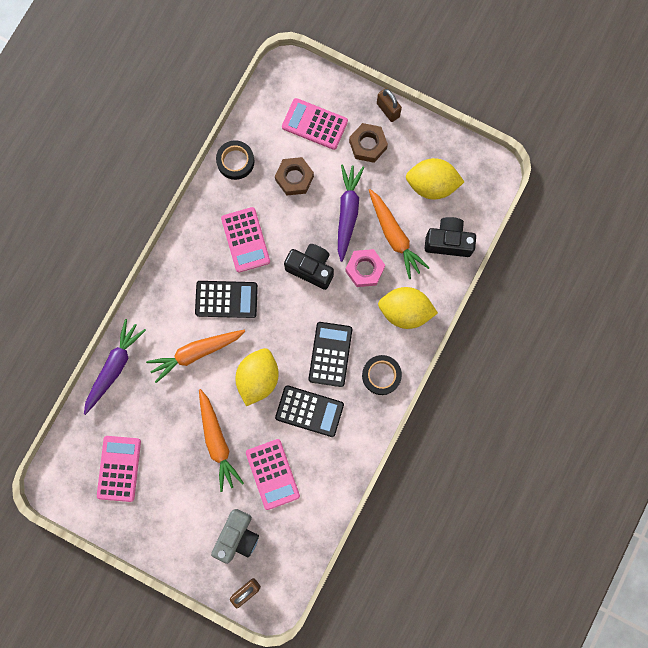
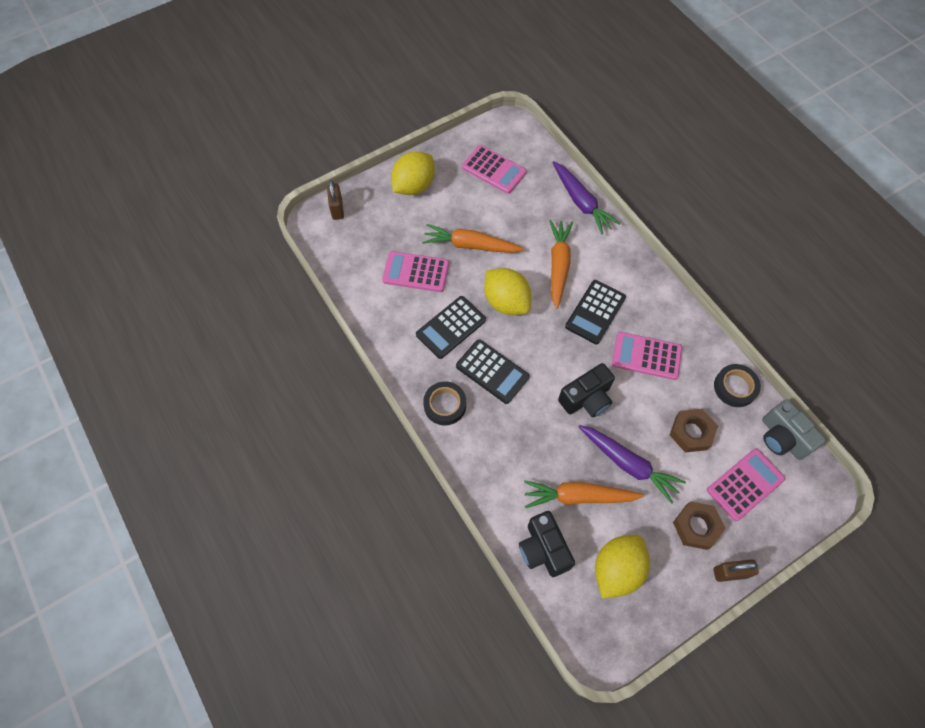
camera: 120 degrees right, 15 degrees down
(237, 536) = (383, 223): grey camera -> grey camera (782, 437)
(364, 269) = (558, 447): pink nut -> none
(405, 311) = (494, 462): yellow lemon -> yellow lemon (414, 186)
(448, 242) = (543, 549): black camera -> black camera turned 120 degrees clockwise

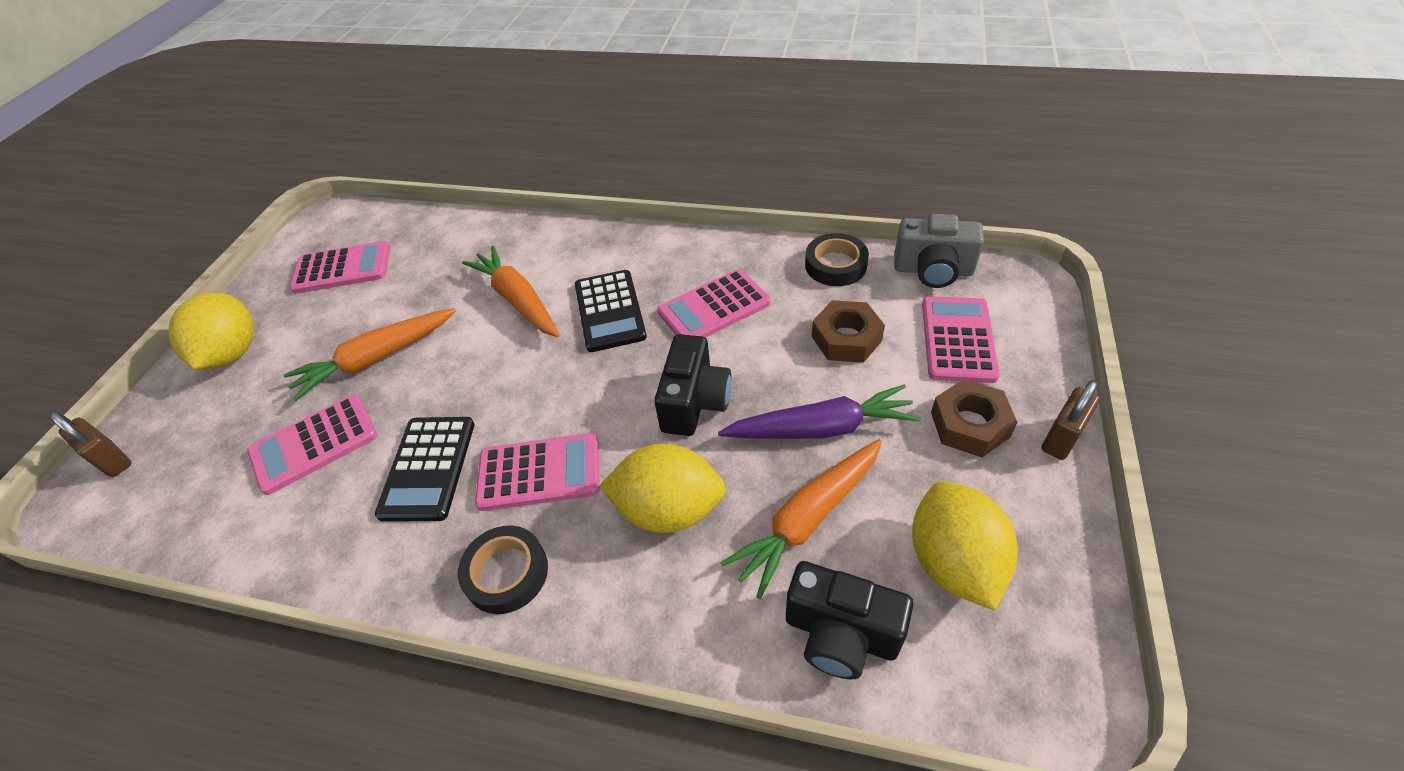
camera: 40 degrees left, 15 degrees down
(492, 371) = (539, 472): black calculator -> pink calculator
(506, 302) = (484, 382): yellow lemon -> yellow lemon (668, 509)
(581, 202) = (487, 229): purple carrot -> none

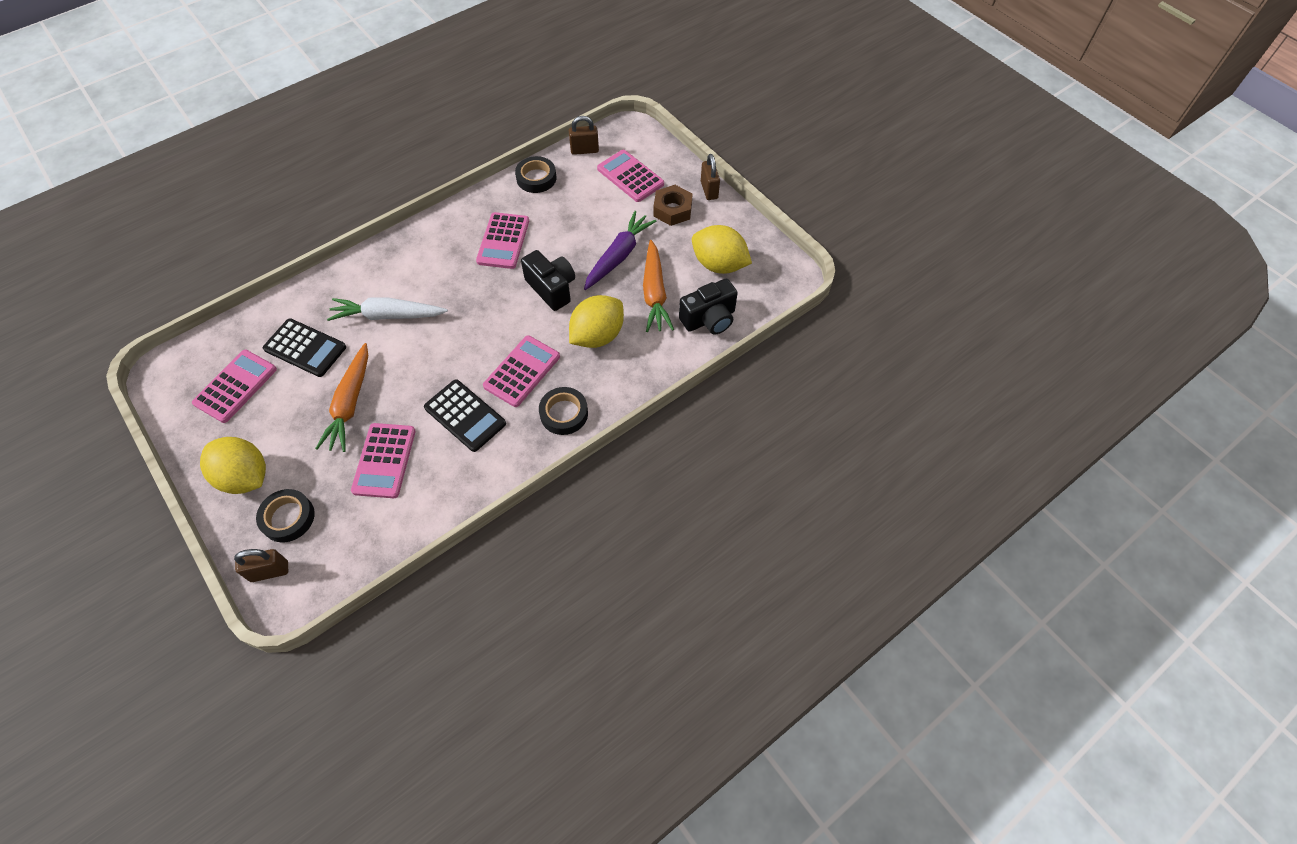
camera: 55 degrees left, 10 degrees up
(193, 422) = (288, 518): none -> black tape
(517, 300) = (387, 315): orange carrot -> white carrot
(609, 311) = (450, 282): black calculator -> black calculator (305, 348)
(846, 338) = (583, 210): brown nut -> none
(933, 270) = (584, 150): grey camera -> brown padlock

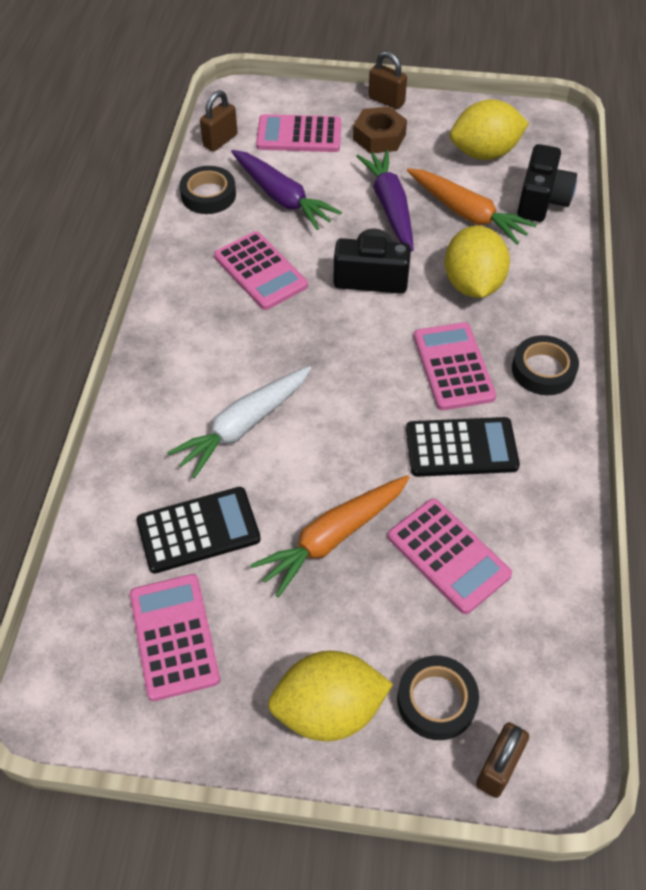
camera: 45 degrees left, 5 degrees down
(350, 404) = (332, 538): orange carrot -> orange carrot turned 90 degrees clockwise
(570, 208) = (282, 198): none -> purple carrot

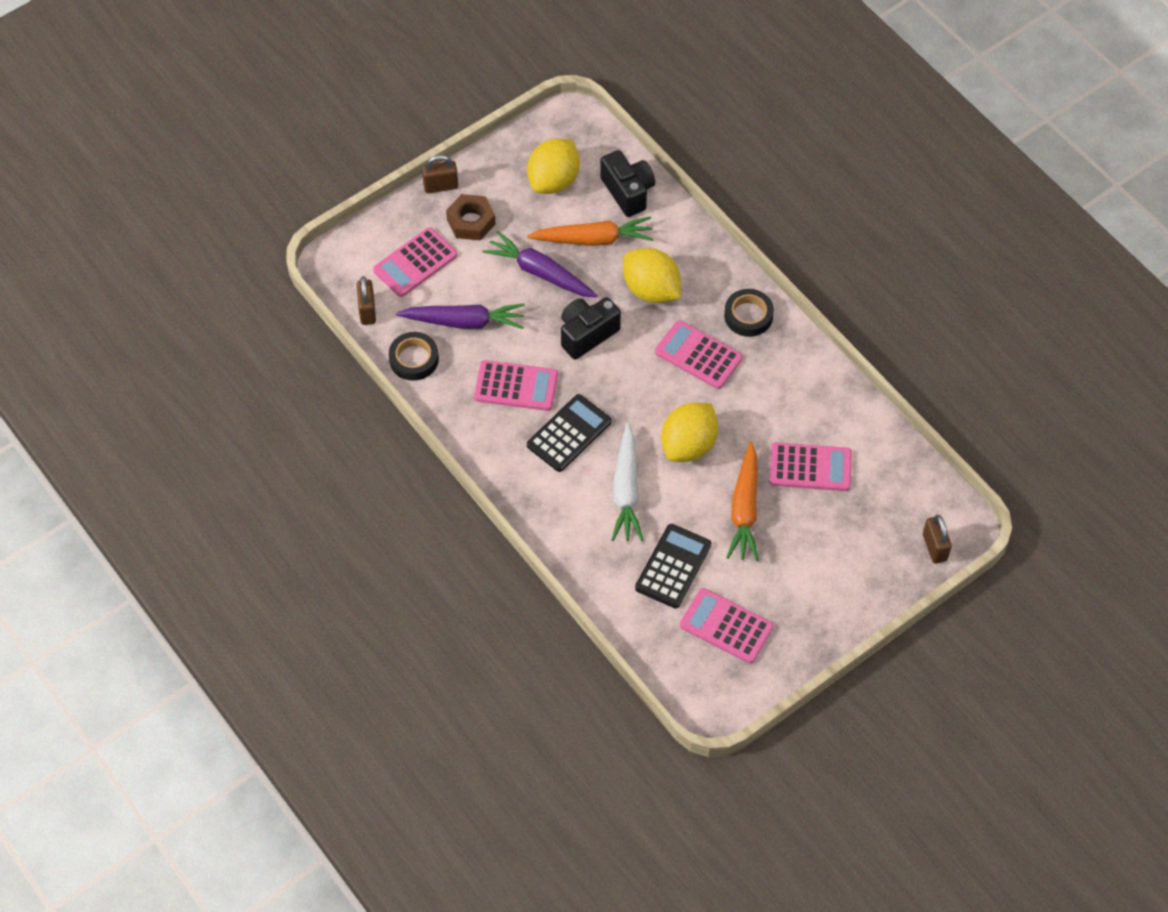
camera: 45 degrees left, 5 degrees up
(329, 710) = (836, 591): yellow lemon -> yellow lemon (688, 445)
(436, 700) = (878, 542): black tape -> none
(461, 448) = (754, 402): black calculator -> black calculator (569, 433)

